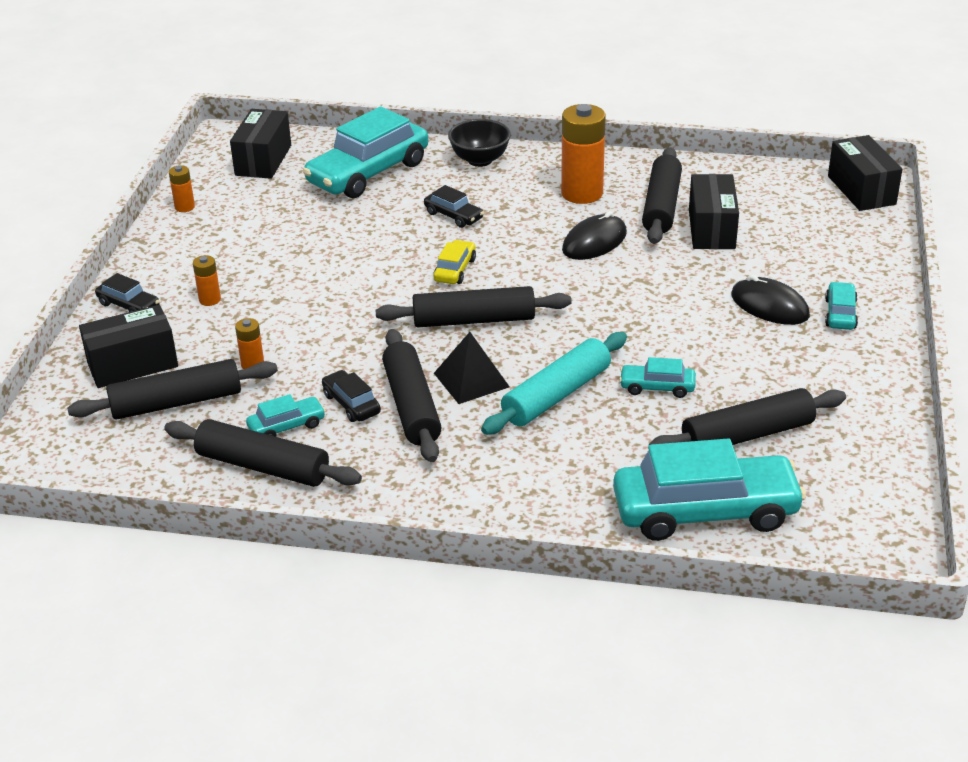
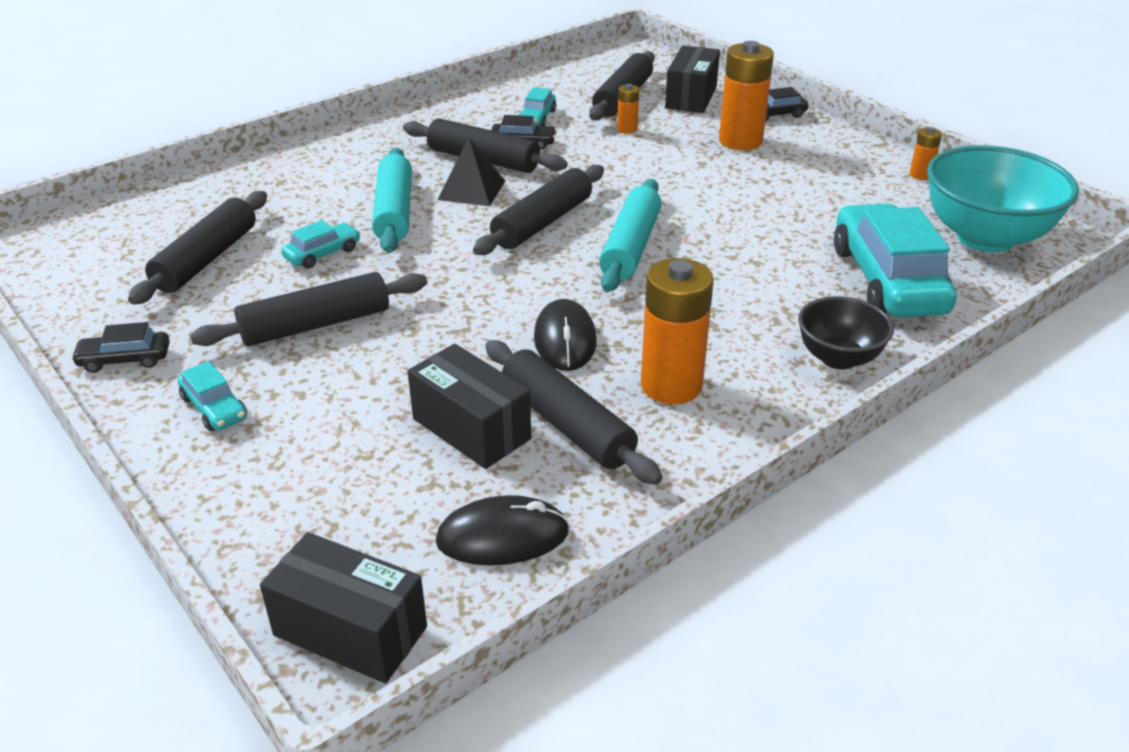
camera: 130 degrees right, 0 degrees up
(210, 300) = (740, 141): orange battery -> orange battery, size x2.10
(262, 466) = (511, 100): black rolling pin -> black rolling pin (316, 324)
(263, 160) = (985, 238): black box -> turquoise bowl
(453, 216) = (730, 287): black car -> black car (125, 359)
(455, 270) = (631, 247): yellow car -> turquoise rolling pin
(705, 511) = (190, 204): turquoise car -> none
(769, 306) = (301, 374): black mouse -> black mouse (502, 536)

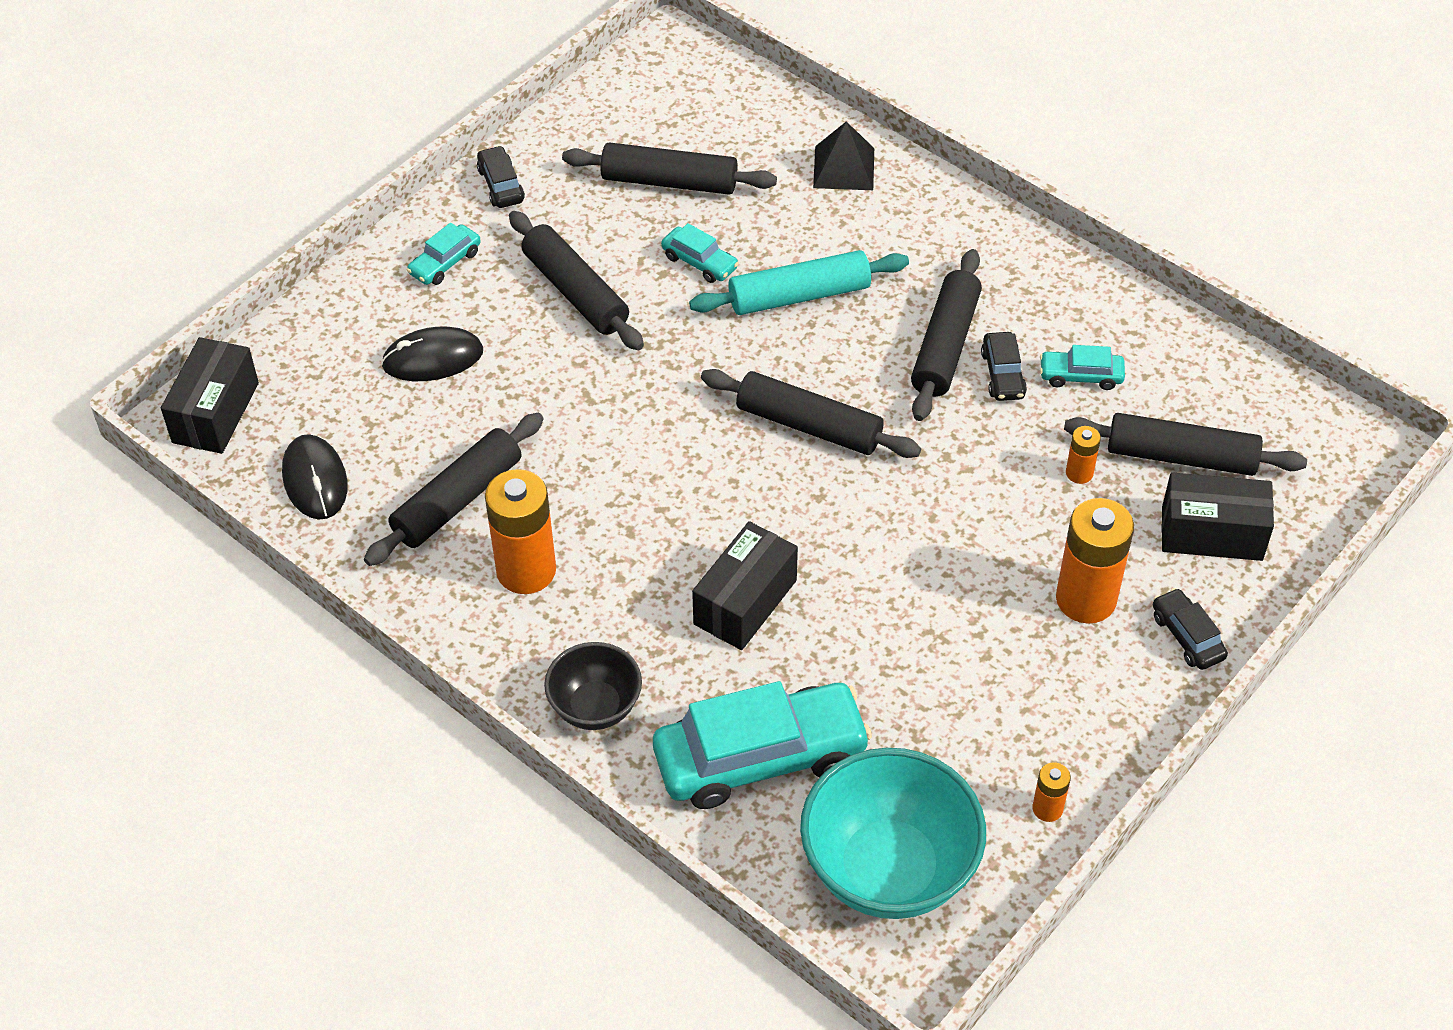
camera: 80 degrees right, 15 degrees up
(471, 190) = (866, 350): black pyramid -> black pyramid (843, 168)
(471, 429) = (442, 435): black box -> black box (745, 602)
(565, 339) = (586, 479): black mouse -> black mouse (433, 358)
(631, 247) = (775, 511): turquoise rolling pin -> none

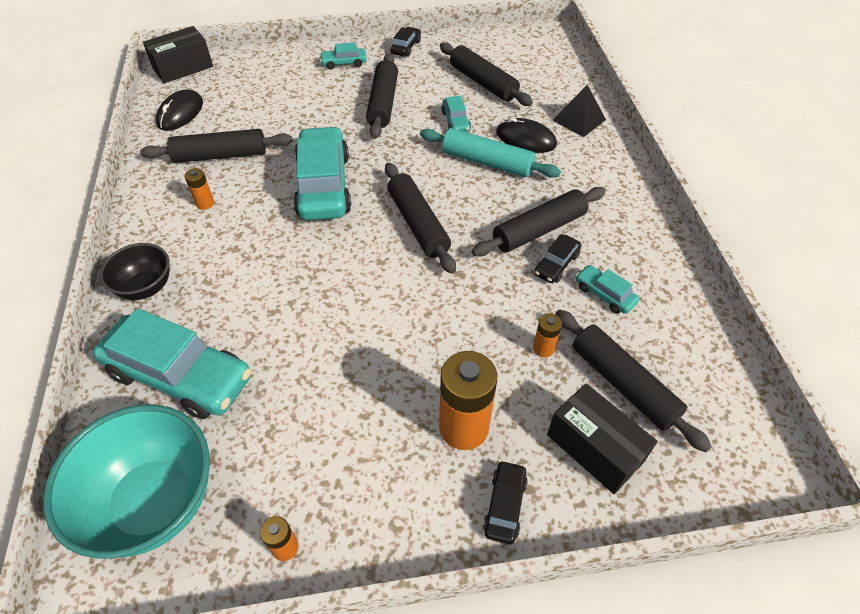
camera: 40 degrees right, 0 degrees up
(433, 358) = (289, 95): black mouse -> black mouse (525, 139)
(526, 570) = (205, 203): orange battery -> orange battery, size x0.48
(642, 451) = (324, 185): none -> turquoise car
(745, 602) = (278, 288): black box -> none

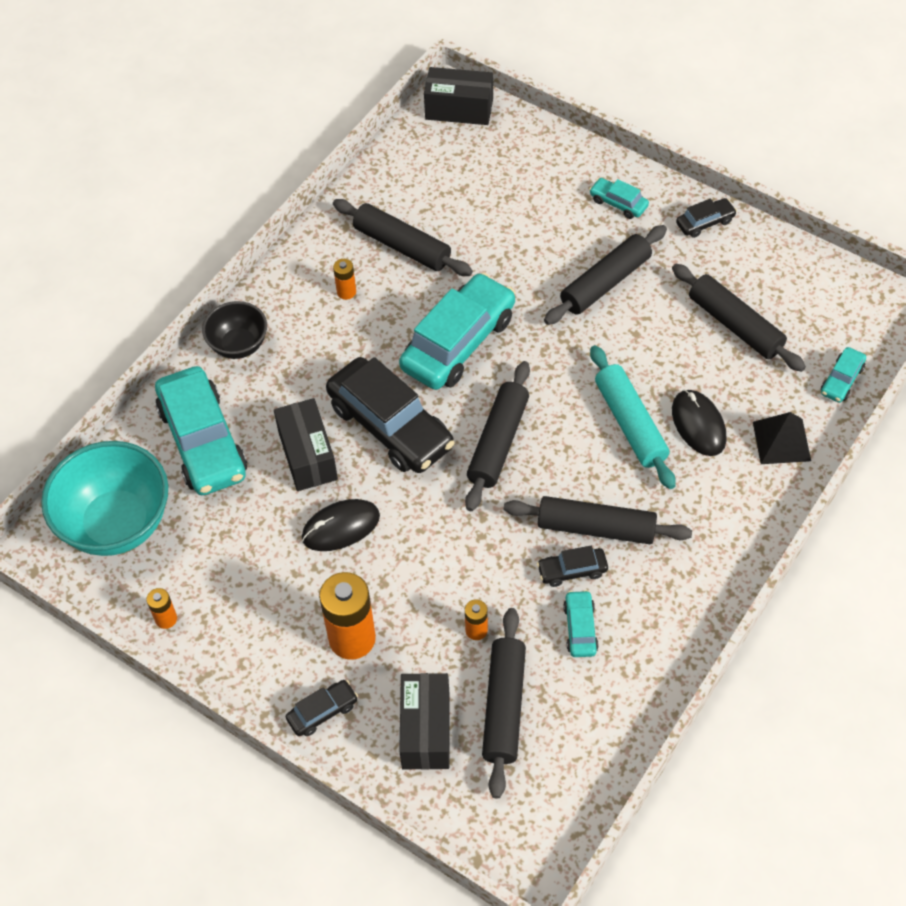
camera: 45 degrees right, 5 degrees up
(180, 113) = (409, 169): black mouse -> black mouse (341, 527)
(285, 324) = (308, 456): none -> black box
(330, 263) = (390, 426): none -> black car
(455, 121) = (652, 355): turquoise car -> turquoise car (841, 380)
(483, 82) = (735, 325): black rolling pin -> black rolling pin turned 45 degrees counterclockwise

